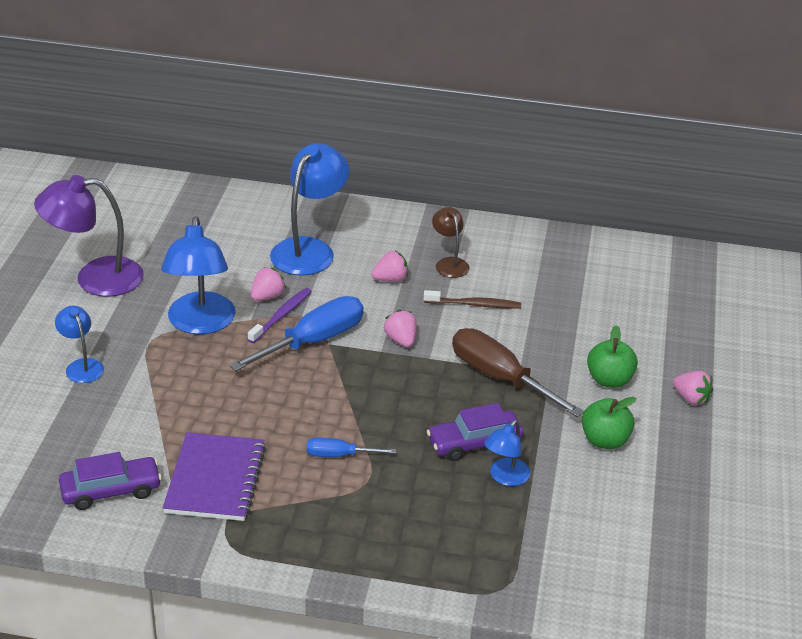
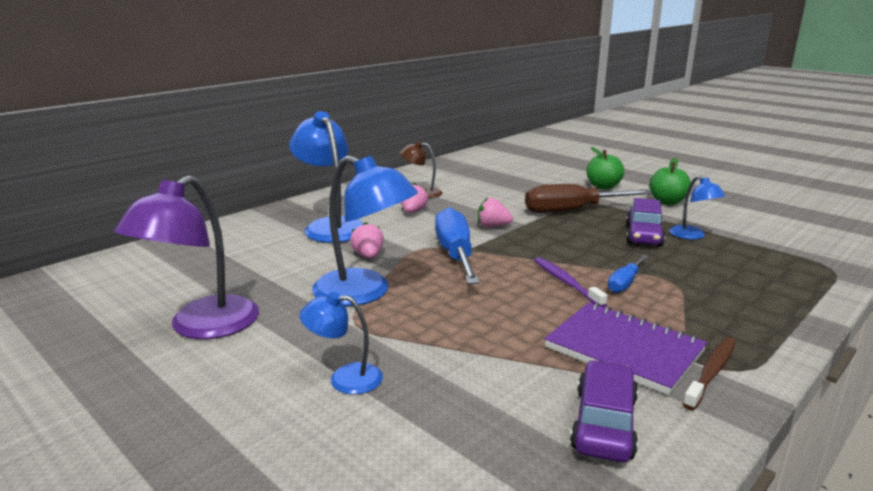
camera: 55 degrees left, 15 degrees down
(281, 316) = (403, 257): purple toothbrush -> purple toothbrush (566, 282)
(474, 304) = (479, 198): brown toothbrush -> brown toothbrush (711, 372)
(691, 398) = (639, 175): pink strawberry -> none

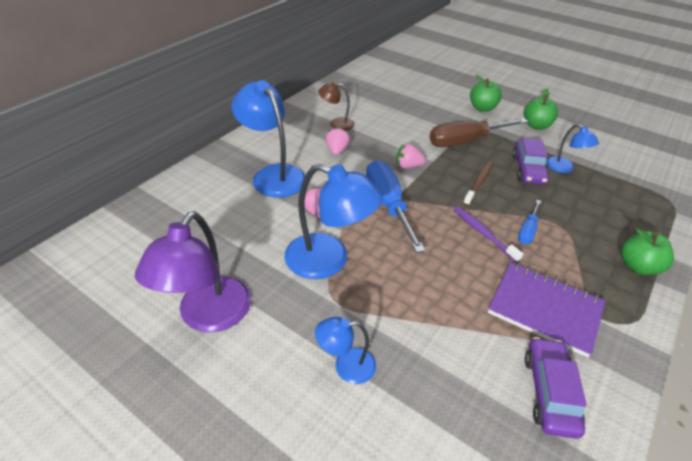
camera: 10 degrees left, 20 degrees up
(711, 372) = (610, 328): brown toothbrush -> brown toothbrush (478, 183)
(768, 321) = (638, 266): none -> green apple

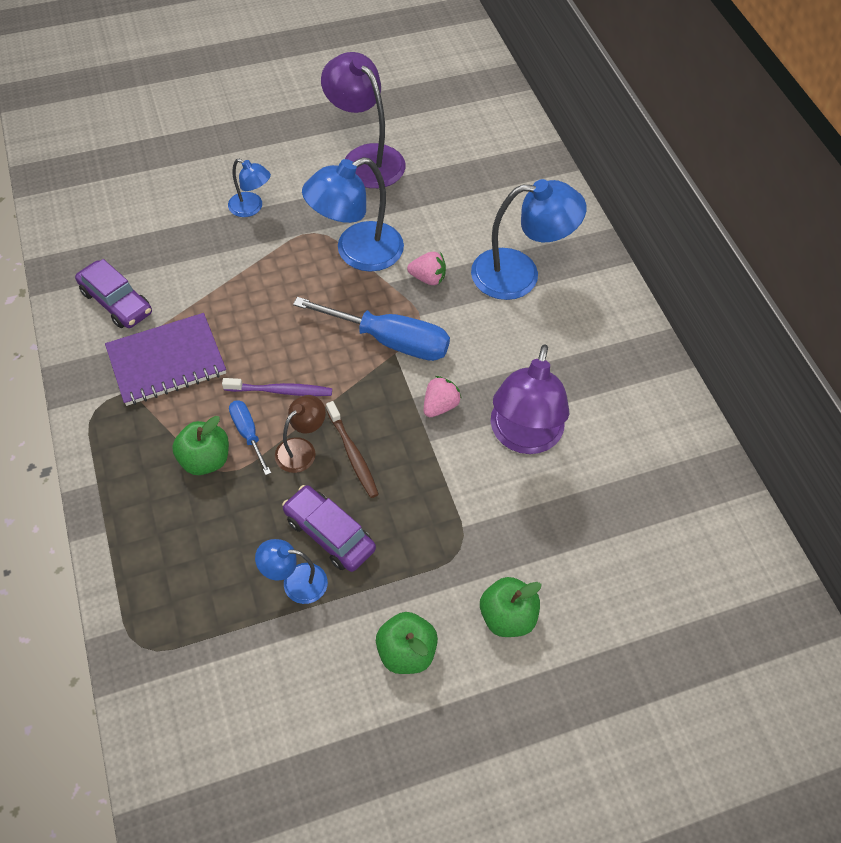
camera: 125 degrees right, 15 degrees up
(336, 124) = (589, 390): brown lamp -> brown lamp (301, 449)
(337, 151) = (525, 355): pink strawberry -> none
(346, 366) = (251, 208): blue lamp -> blue lamp turned 90 degrees clockwise
(390, 133) = (523, 437): none -> purple lamp
(466, 141) = (441, 514): brown screwdriver -> none
(638, 266) = (120, 486): green apple -> green apple (205, 460)

